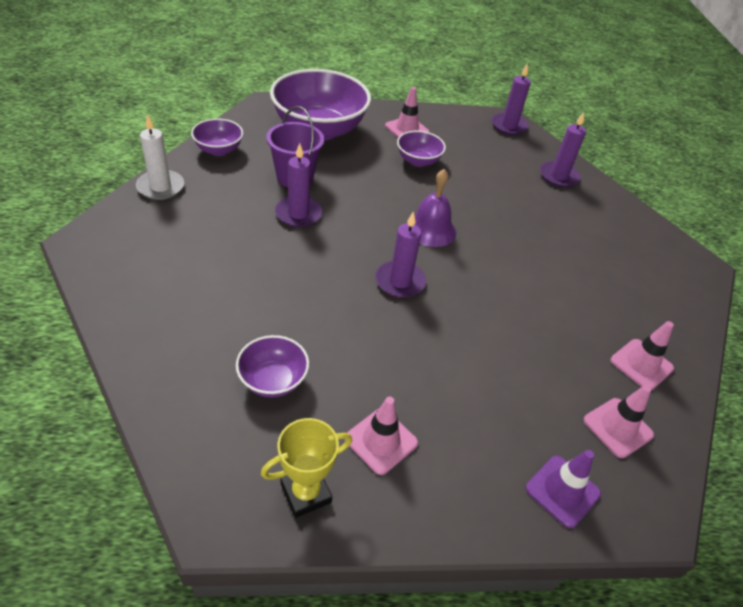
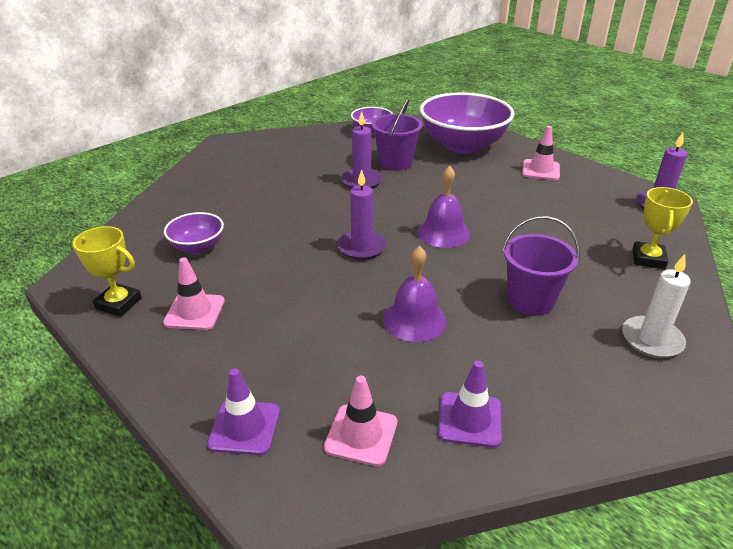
camera: 55 degrees right, 10 degrees down
(161, 187) = (305, 135): white candle -> white candle (651, 339)
(418, 161) = (513, 191): purple bowl -> none
(521, 318) = (414, 320): none -> purple bell
(552, 252) = (530, 301): none -> purple bucket
(558, 176) = (648, 259): purple candle -> yellow trophy
(641, 364) = (470, 419): pink traffic cone -> purple traffic cone

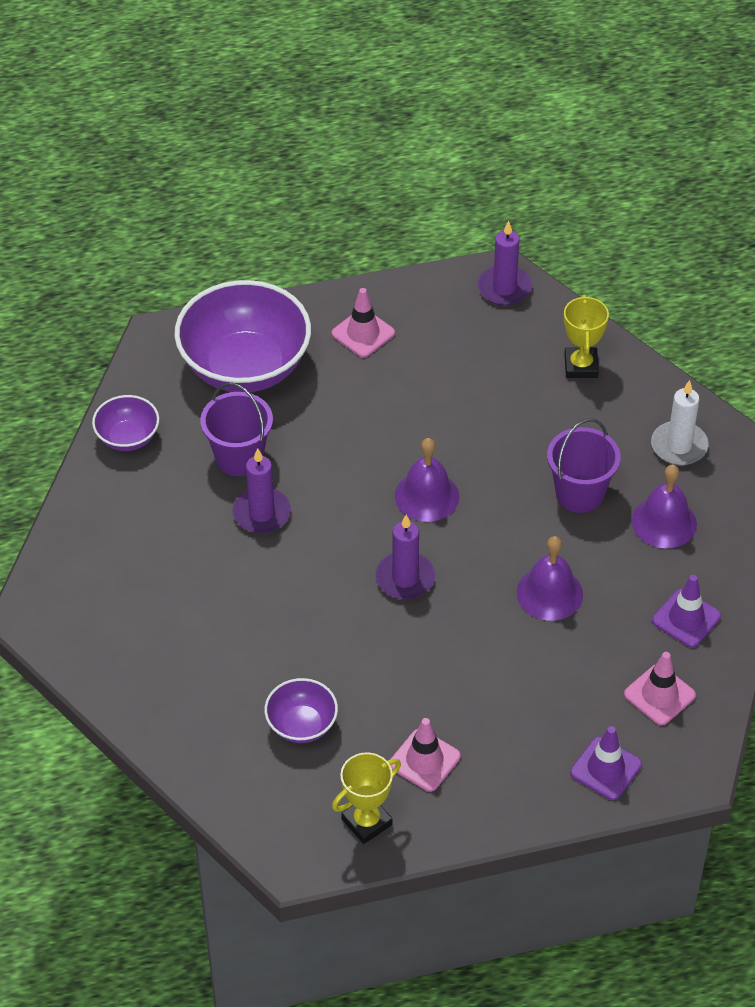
camera: 60 degrees left, 15 degrees up
(561, 361) = (664, 522): none -> purple bell
(648, 259) = (581, 366): yellow trophy -> yellow trophy turned 45 degrees clockwise

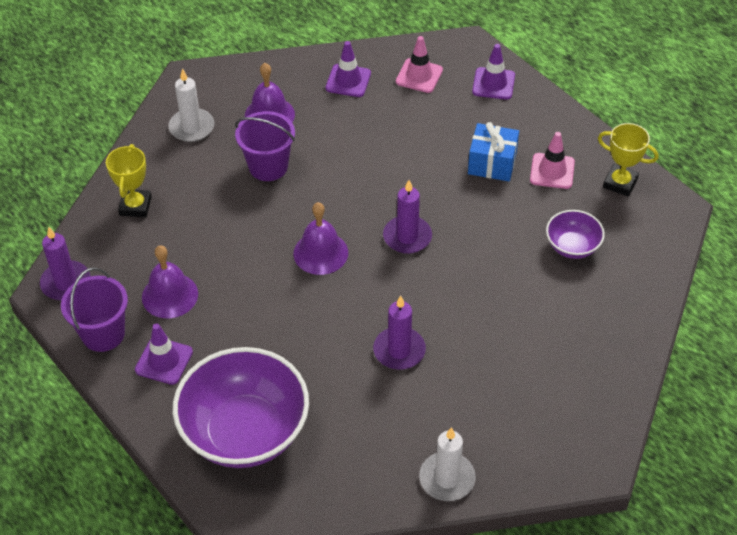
camera: 115 degrees left, 0 degrees up
(97, 492) = (447, 478): none -> white candle
(128, 437) = (374, 485): purple bowl -> none
(239, 457) = (350, 391): purple bucket -> purple bucket (103, 334)
(363, 333) = (164, 361): pink traffic cone -> purple traffic cone
(470, 705) = (492, 163): none -> blue gift
(549, 593) = (370, 154): purple bell -> purple bell (170, 295)
(581, 366) = (135, 206): yellow trophy -> yellow trophy turned 60 degrees counterclockwise

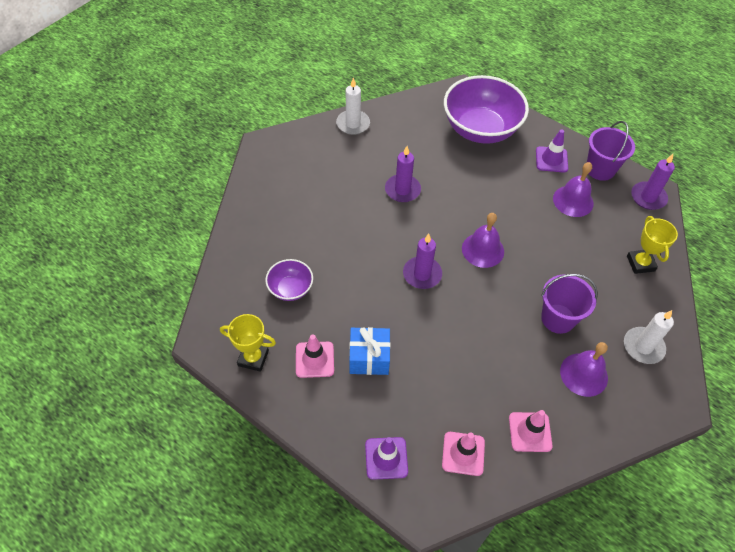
camera: 165 degrees right, 5 degrees up
(348, 81) = (530, 432): purple traffic cone -> pink traffic cone

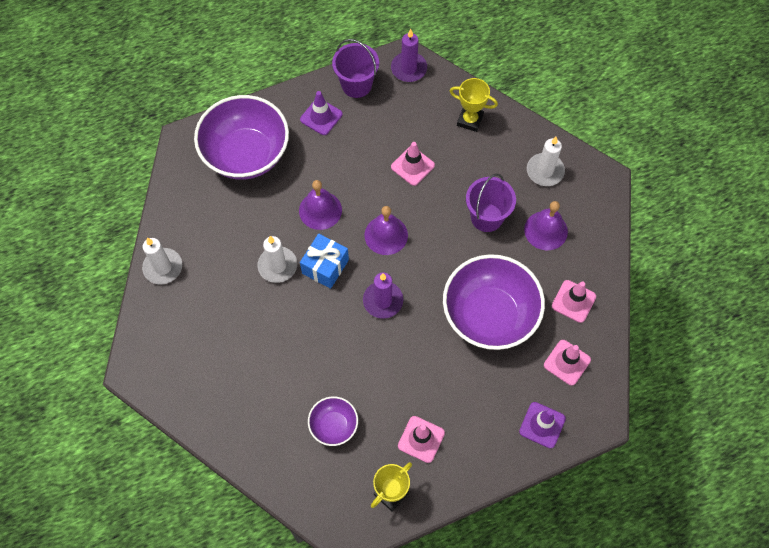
camera: 60 degrees left, 10 degrees up
(369, 358) = (443, 391): blue gift -> blue gift (325, 266)
(402, 190) = (277, 266): purple candle -> white candle
(465, 363) = (489, 315): none -> purple bowl
(560, 240) = (412, 166): none -> pink traffic cone
(573, 201) = (377, 129): purple bell -> purple bell (320, 210)

